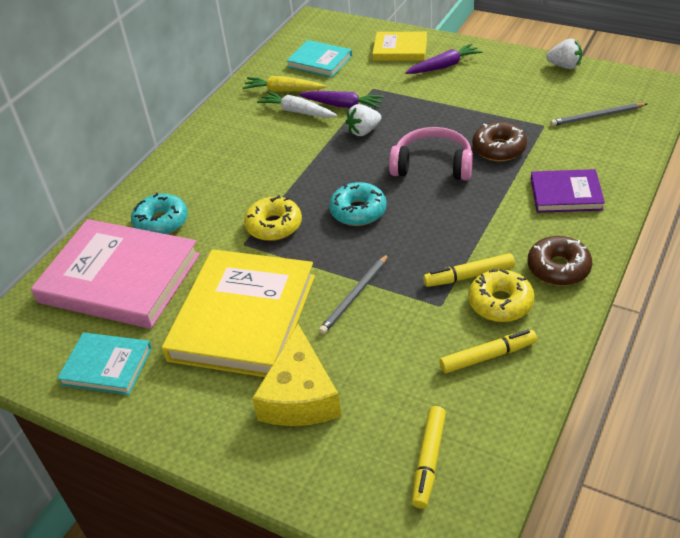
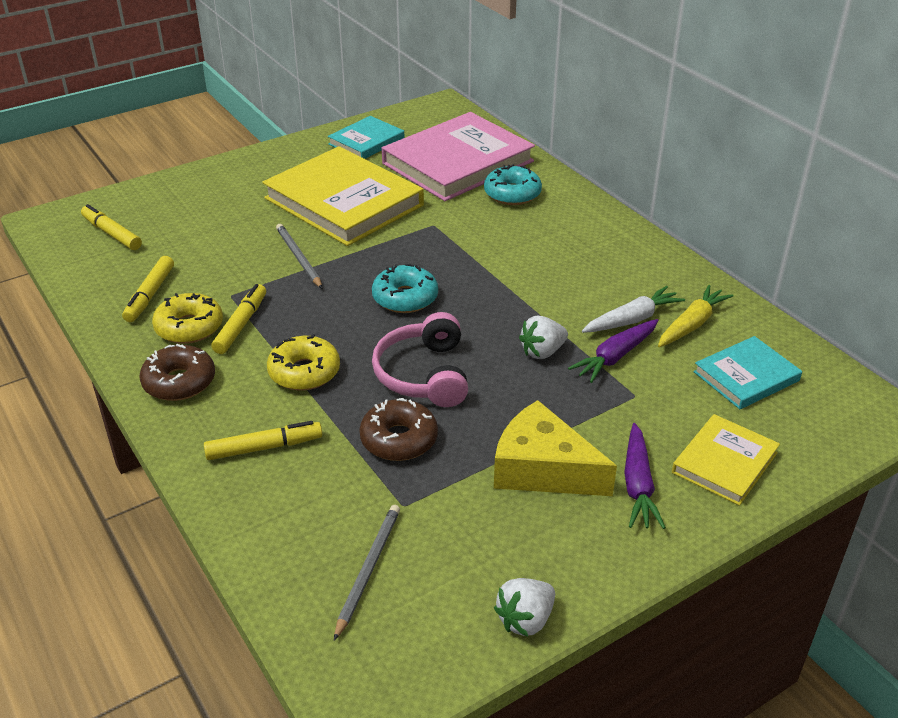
camera: 115 degrees right, 5 degrees down
(274, 226) = (440, 246): yellow donut -> yellow donut (304, 372)
(300, 396) = (235, 203): yellow cheese -> yellow cheese (543, 469)
(363, 131) = (542, 352): white strawberry -> white strawberry turned 120 degrees counterclockwise
(432, 165) = (424, 374): pink headphones -> pink headphones turned 135 degrees clockwise
(566, 194) = (264, 447): purple book -> yellow marker

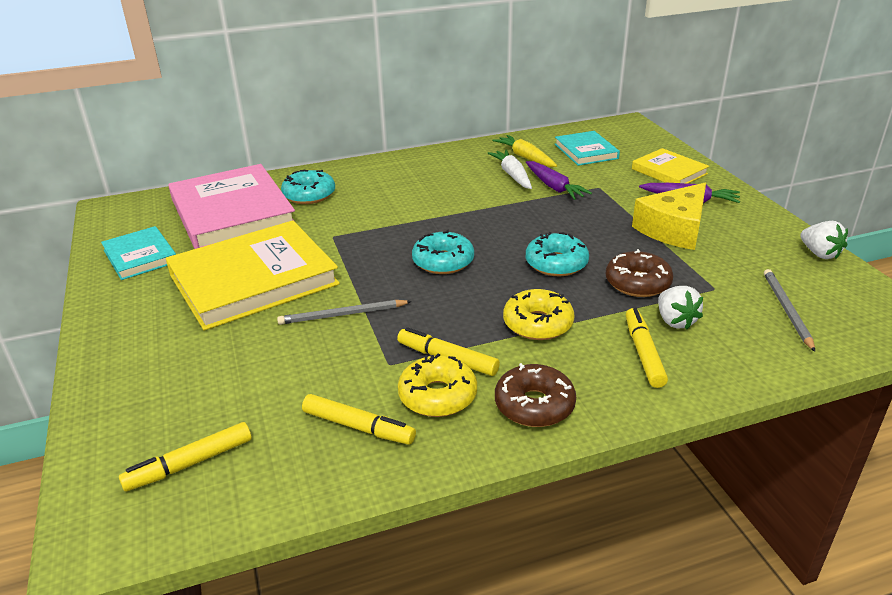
camera: 75 degrees left, 5 degrees down
(368, 570) = (786, 310): grey pencil -> grey pencil turned 60 degrees clockwise
(424, 374) = (556, 263): pink headphones -> turquoise donut
(542, 352) = (540, 212): white strawberry -> white strawberry (675, 321)

